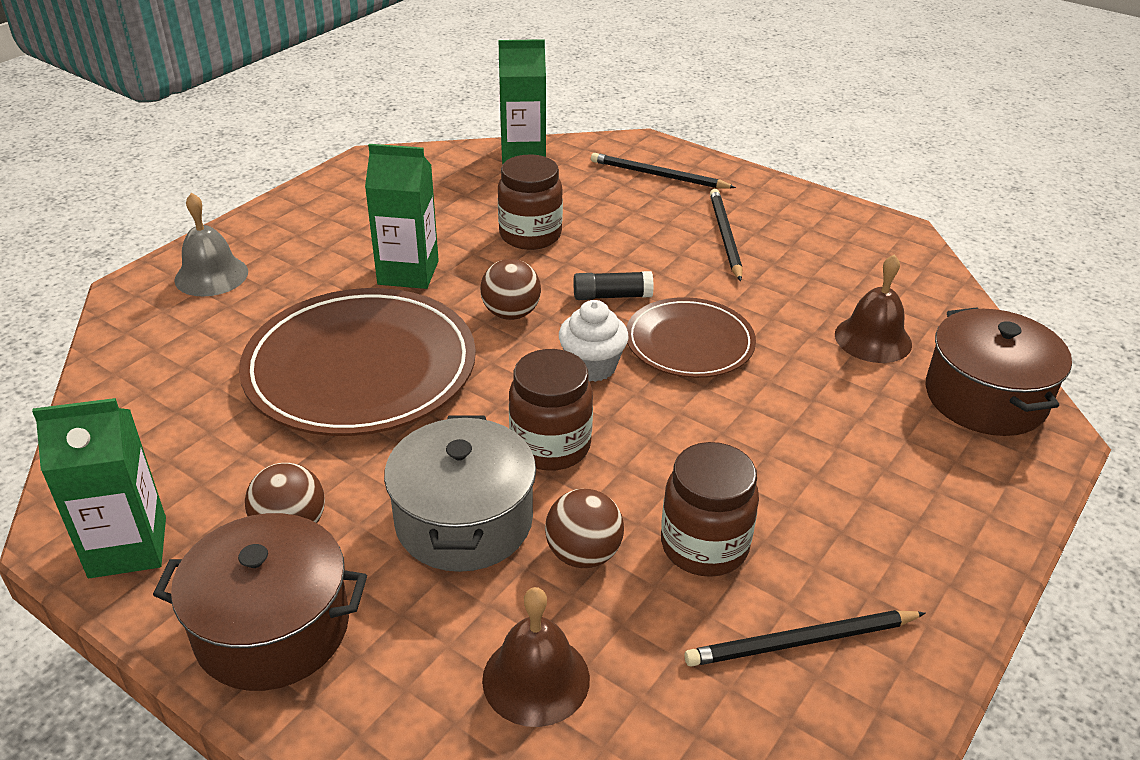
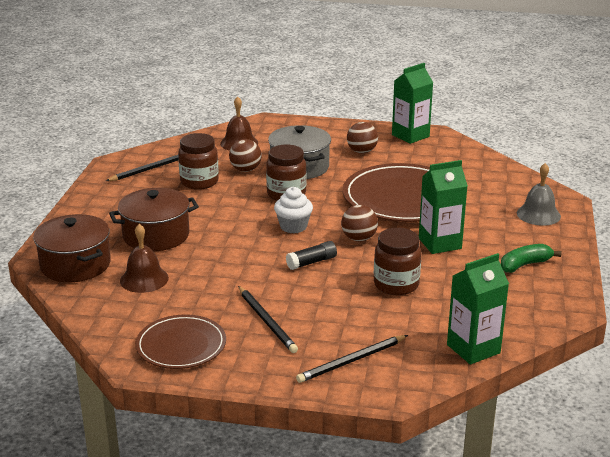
camera: 155 degrees right, 10 degrees down
(272, 628) = (335, 133): brown pot -> brown pot (156, 235)
(345, 215) = (524, 265): none -> green banana
(658, 175) = (351, 361): black pencil -> black pencil turned 150 degrees clockwise
(689, 343) = (250, 250): brown plate -> brown plate (181, 345)

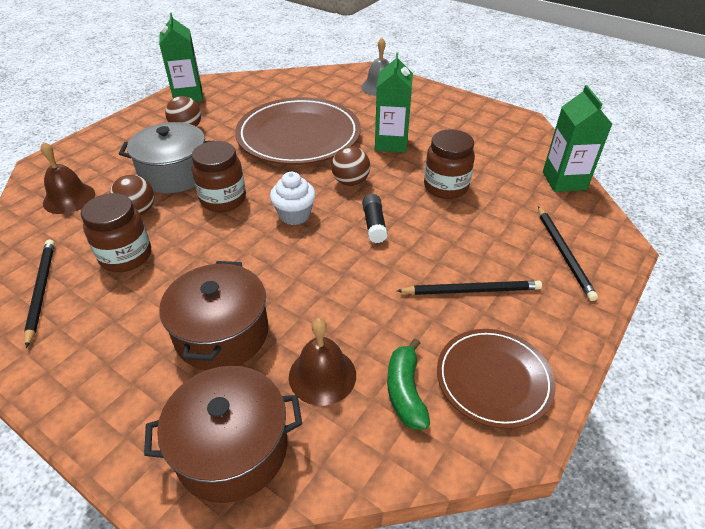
camera: 65 degrees left, 15 degrees up
(524, 265) = (451, 117): green banana -> green banana (405, 391)

